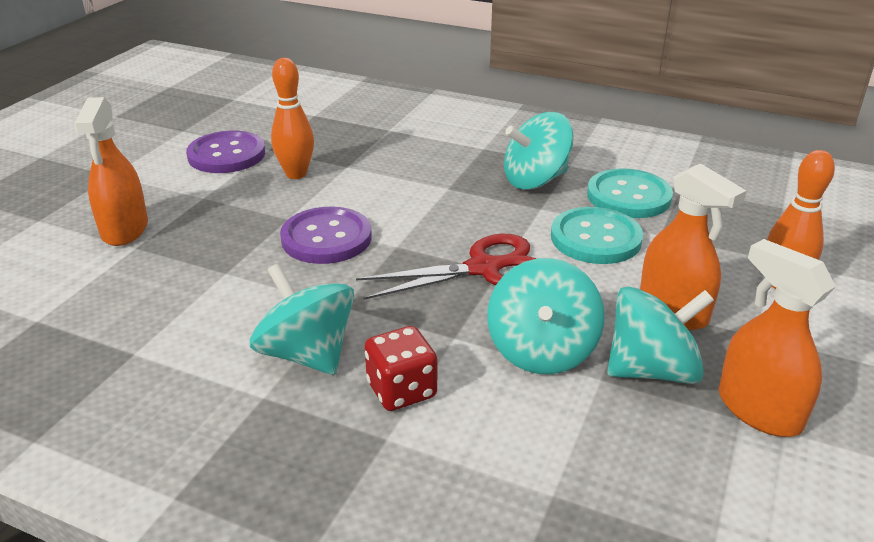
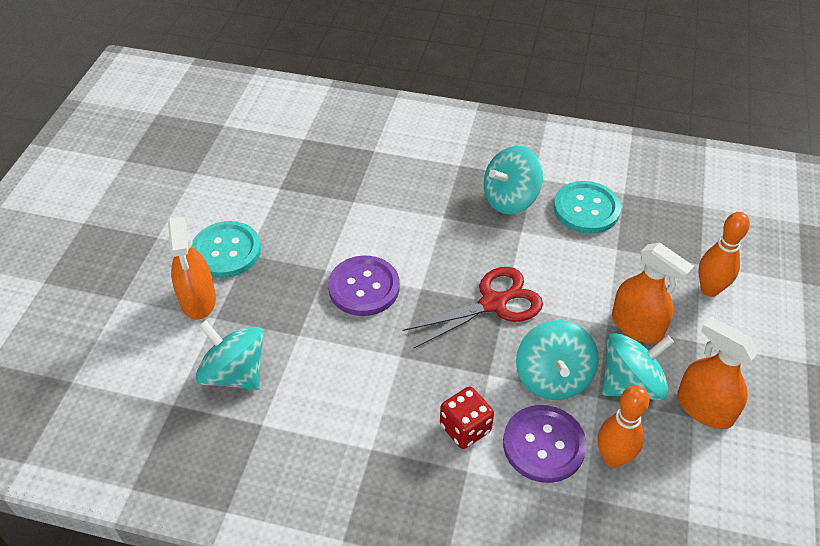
camera: 10 degrees left, 15 degrees up
(226, 155) = (246, 200): purple button -> purple button (543, 445)
(296, 174) = (314, 216): orange bowling pin -> orange bowling pin (613, 458)
(307, 354) = (388, 406): turquoise spinning top -> turquoise spinning top (235, 373)
(595, 238) = (569, 260): turquoise button -> turquoise button (226, 251)

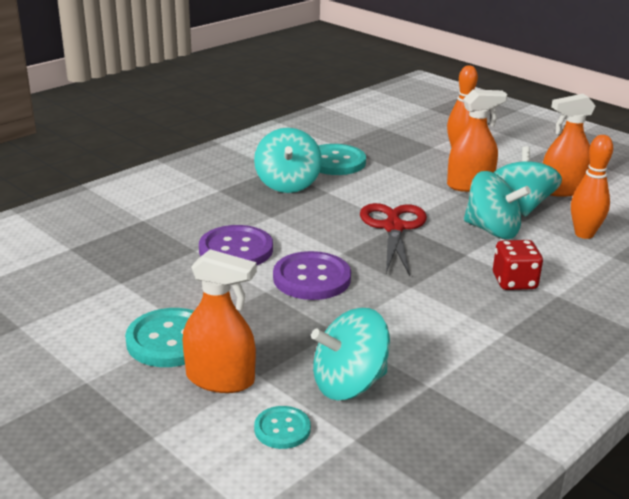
camera: 60 degrees left, 20 degrees down
(162, 359) = (282, 429): none -> turquoise button
(543, 445) = (554, 255): purple button -> purple button (236, 250)

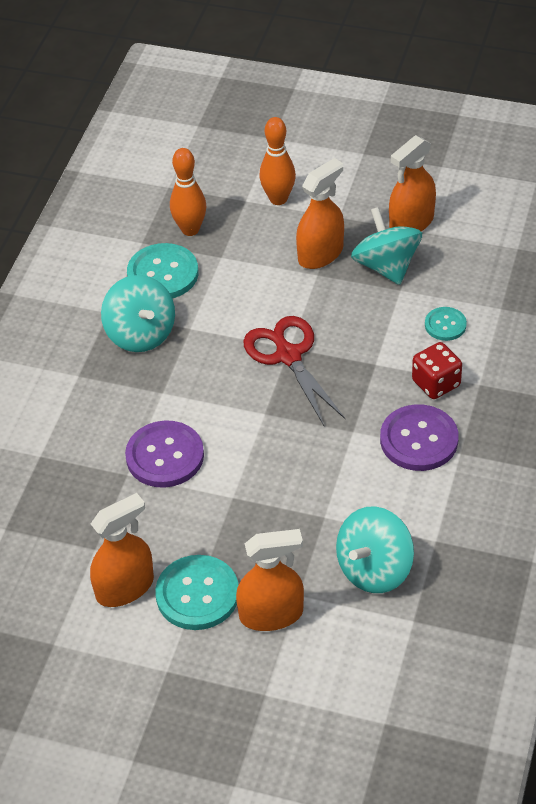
camera: 25 degrees left, 20 degrees up
(116, 313) = (125, 587): none -> orange spray bottle
(282, 429) = (355, 638): turquoise button -> turquoise button (445, 325)
(312, 278) = (261, 461): purple button -> purple button (419, 440)
(492, 230) = (379, 318): turquoise spinning top -> none
(584, 234) = (463, 286): orange bowling pin -> orange bowling pin (190, 229)

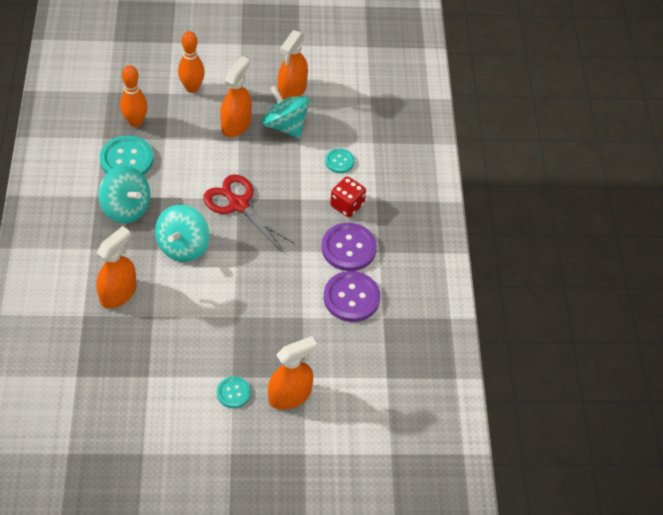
camera: 25 degrees left, 5 degrees up
(125, 587) = (180, 400): orange spray bottle -> orange spray bottle (118, 293)
(165, 456) = (175, 296): purple button -> purple button (351, 298)
(197, 594) = (233, 393): turquoise button -> turquoise button, size x0.56
(374, 569) = (349, 347): turquoise spinning top -> turquoise spinning top (183, 246)

